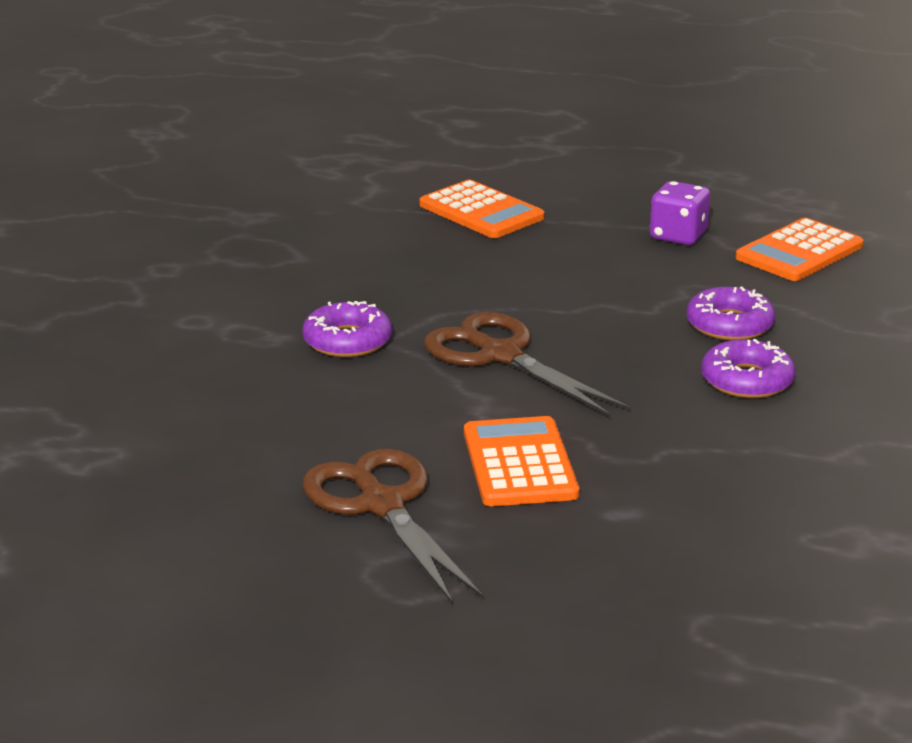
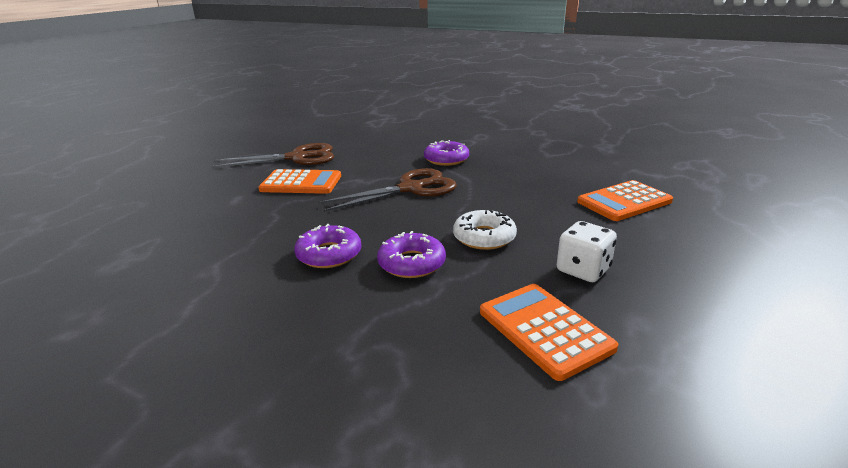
camera: 105 degrees right, 0 degrees up
(635, 289) = (484, 237): none -> white donut
(678, 236) = (583, 270): purple dice -> white dice

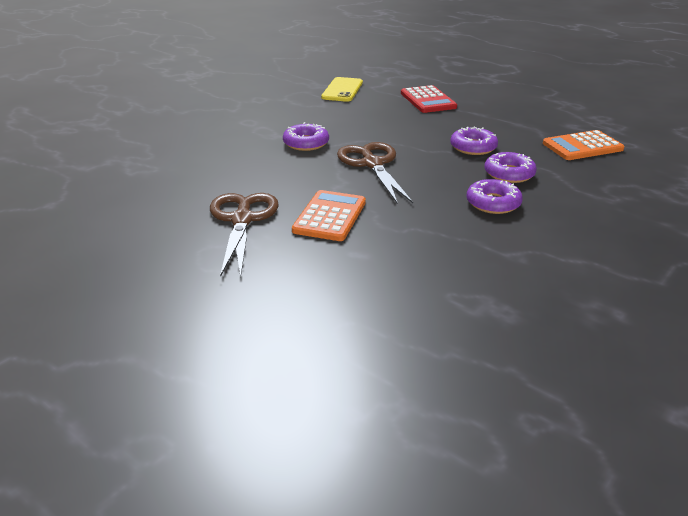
camera: 80 degrees left, 5 degrees up
(484, 237) = (473, 147): white donut -> purple donut
(583, 270) = (520, 127): white dice -> none
(603, 158) = (342, 90): none -> yellow phone
(624, 201) = (428, 100): orange calculator -> red calculator

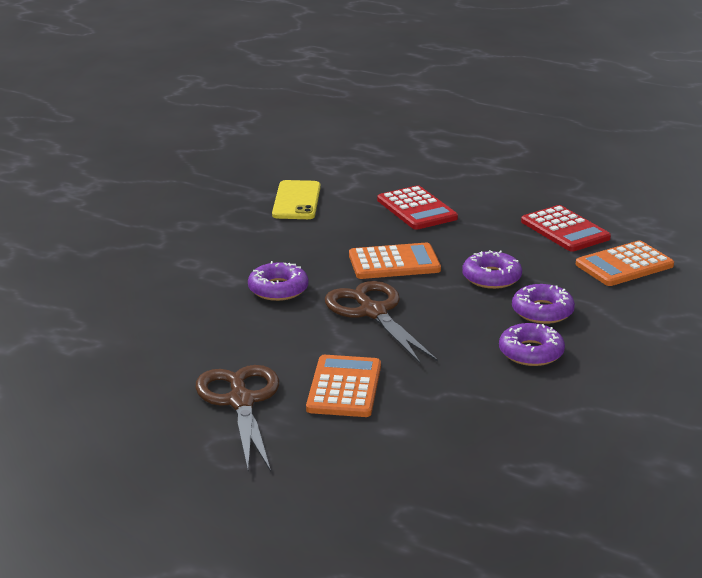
camera: 10 degrees left, 5 degrees down
(400, 132) = (394, 263): none -> orange calculator
(538, 120) = (565, 230): none -> red calculator

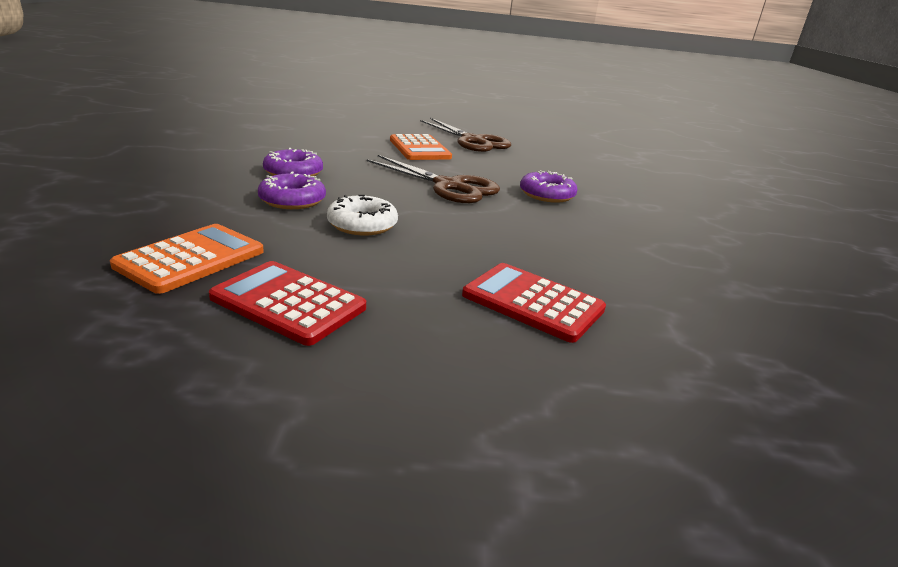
camera: 150 degrees right, 0 degrees up
(296, 201) = (690, 288): yellow phone -> none
(394, 263) = (478, 227): orange calculator -> none
(491, 277) = (362, 224): purple donut -> white donut

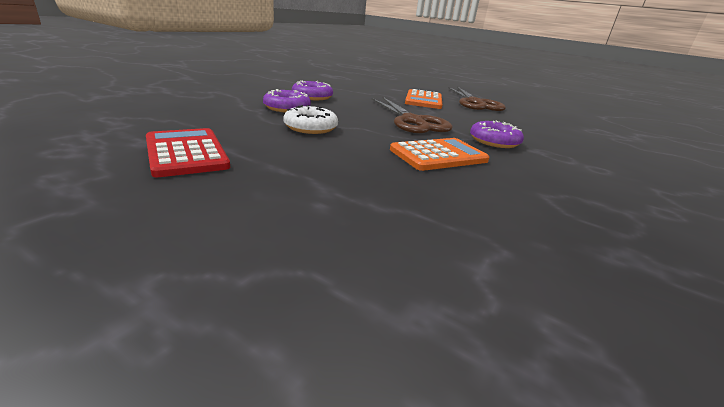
camera: 30 degrees right, 0 degrees up
(191, 259) = (176, 120): orange calculator -> orange calculator (438, 155)
(533, 302) = (365, 201): red calculator -> none

